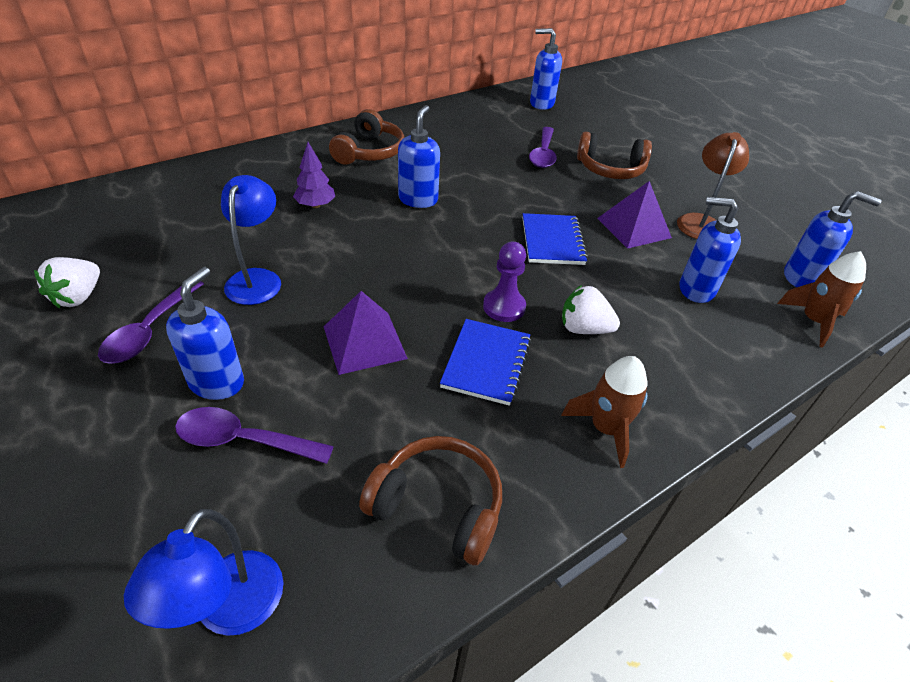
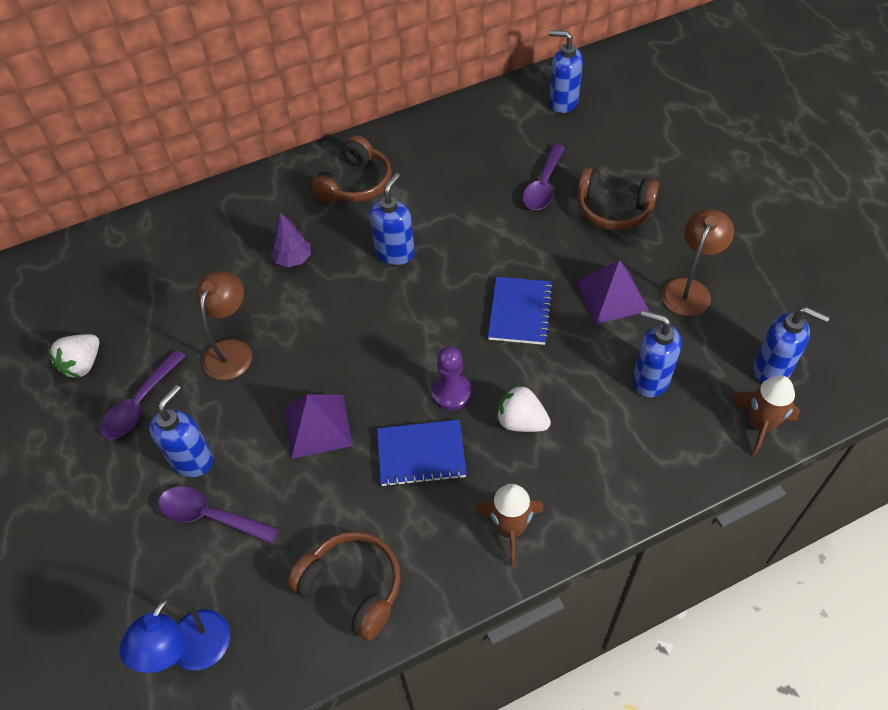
camera: 15 degrees right, 10 degrees up
(257, 279) = (232, 350): blue lamp -> brown lamp
(486, 363) = (421, 455): blue notebook -> blue notebook turned 60 degrees clockwise

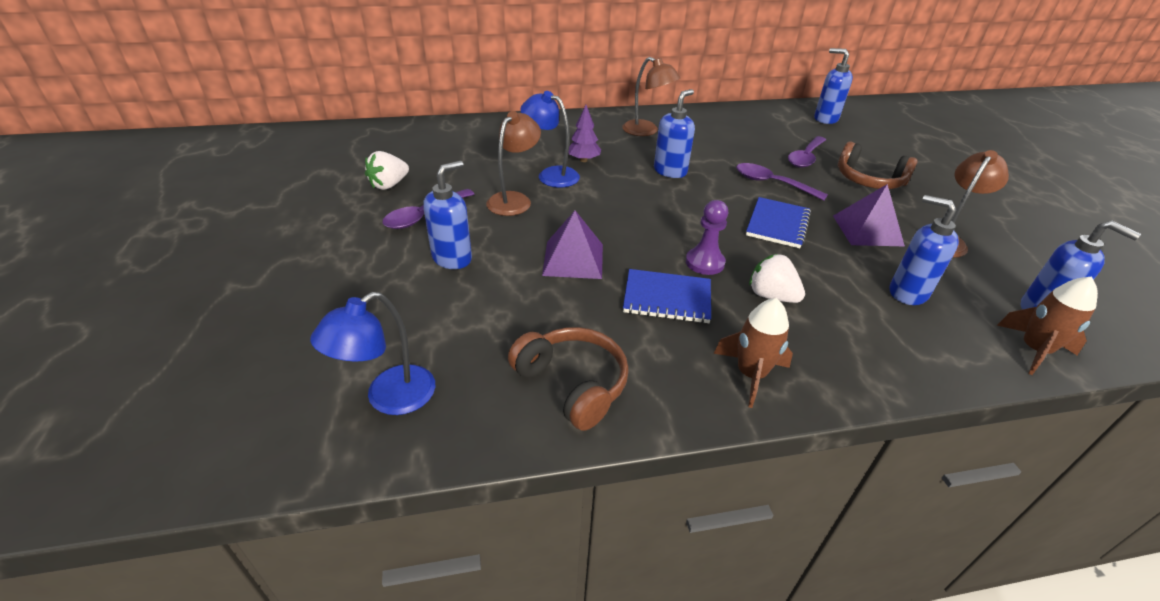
camera: 10 degrees right, 15 degrees down
(210, 516) = (452, 299): purple spoon -> purple spoon (772, 183)
(262, 296) = (551, 175): none -> blue lamp
(356, 183) = (646, 131): brown headphones -> brown lamp

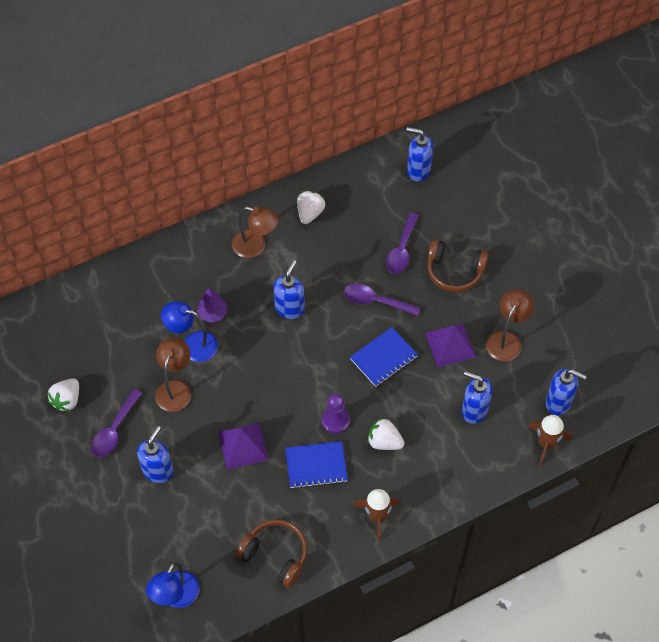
camera: 15 degrees left, 20 degrees up
(708, 123) = (310, 213): none -> white strawberry
(778, 224) = (383, 358): blue notebook -> blue notebook turned 45 degrees clockwise

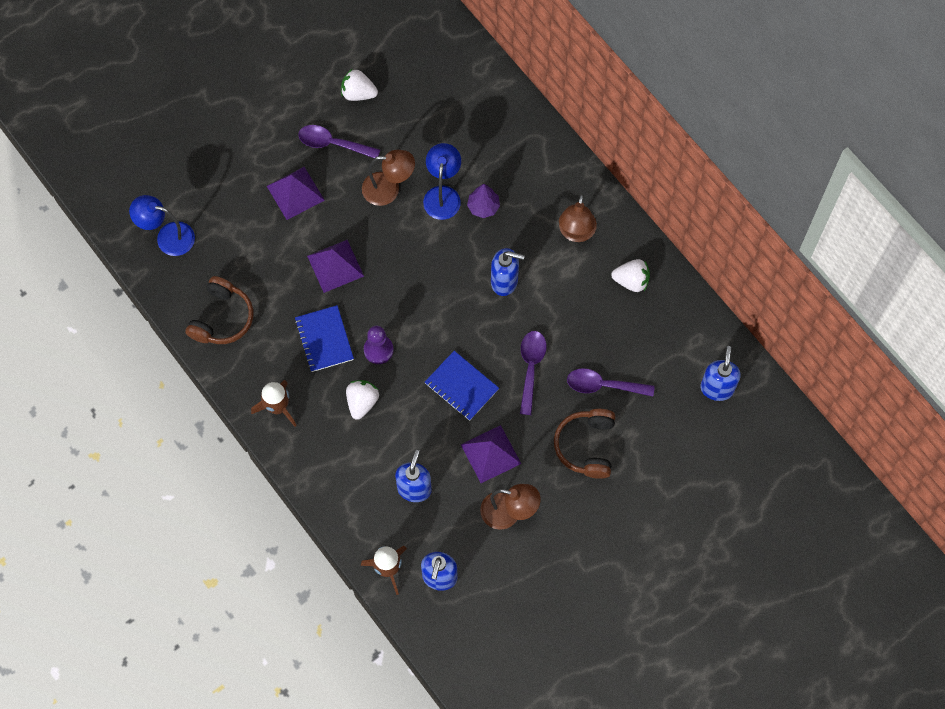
camera: 80 degrees right, 10 degrees up
(158, 471) = (295, 193): blue soap dispenser -> purple pyramid

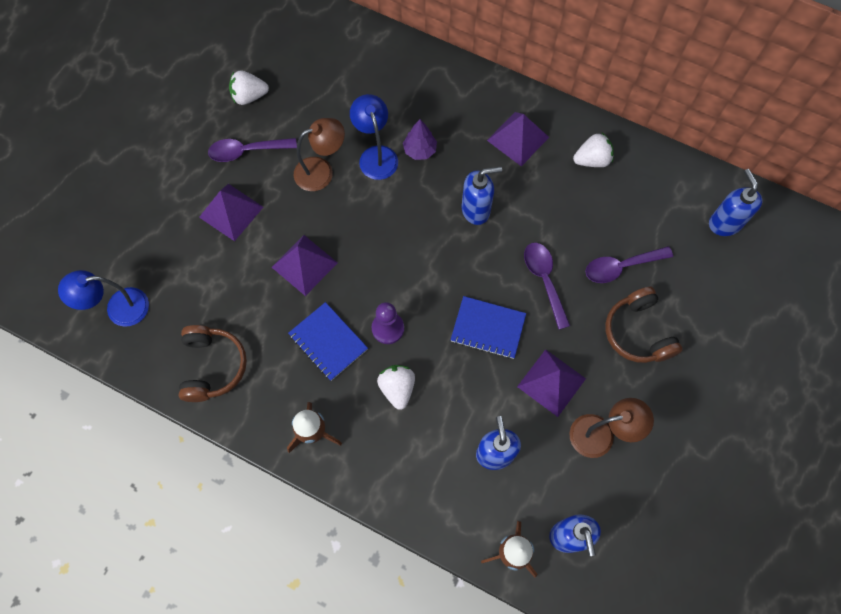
camera: 25 degrees left, 0 degrees up
(576, 233) = (518, 138): brown lamp -> purple pyramid

